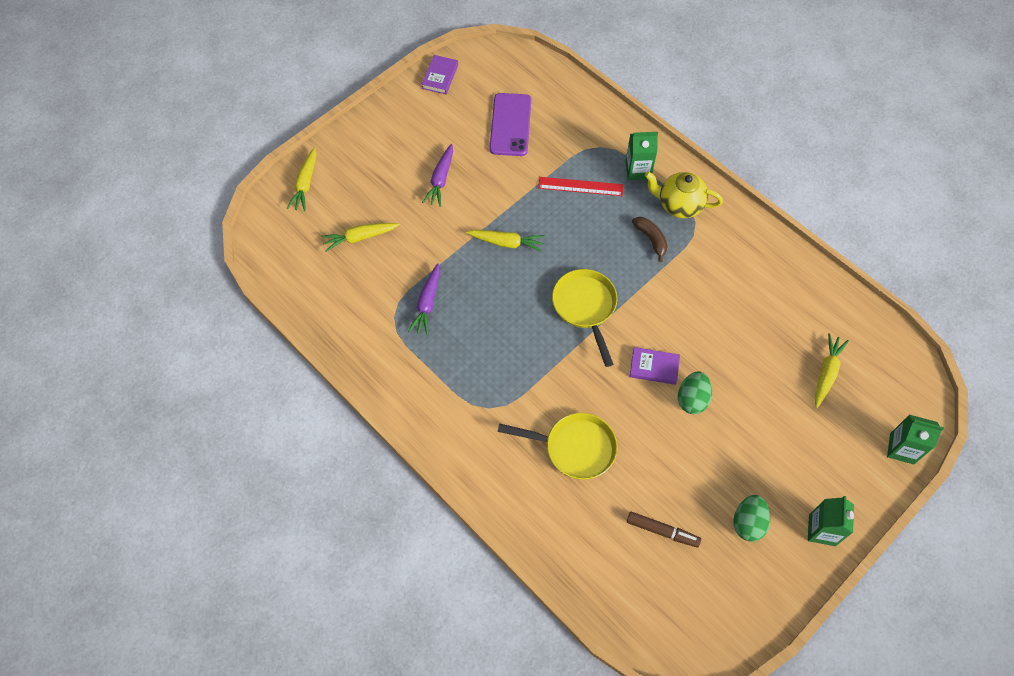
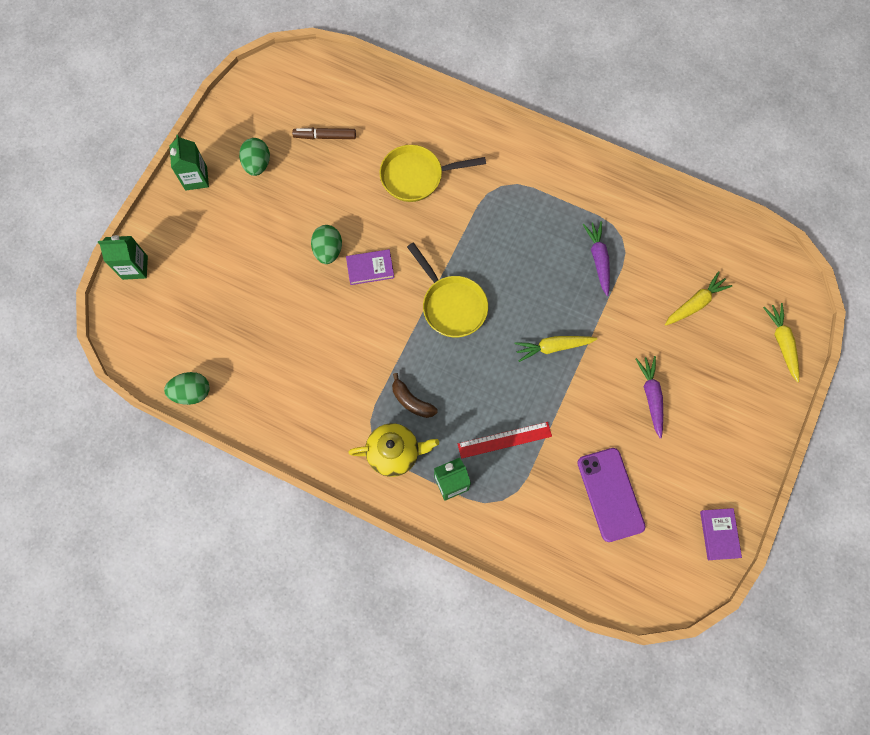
camera: 160 degrees right, 10 degrees up
(826, 373) = (211, 316): yellow carrot -> none
(854, 309) = (192, 392): none -> green egg

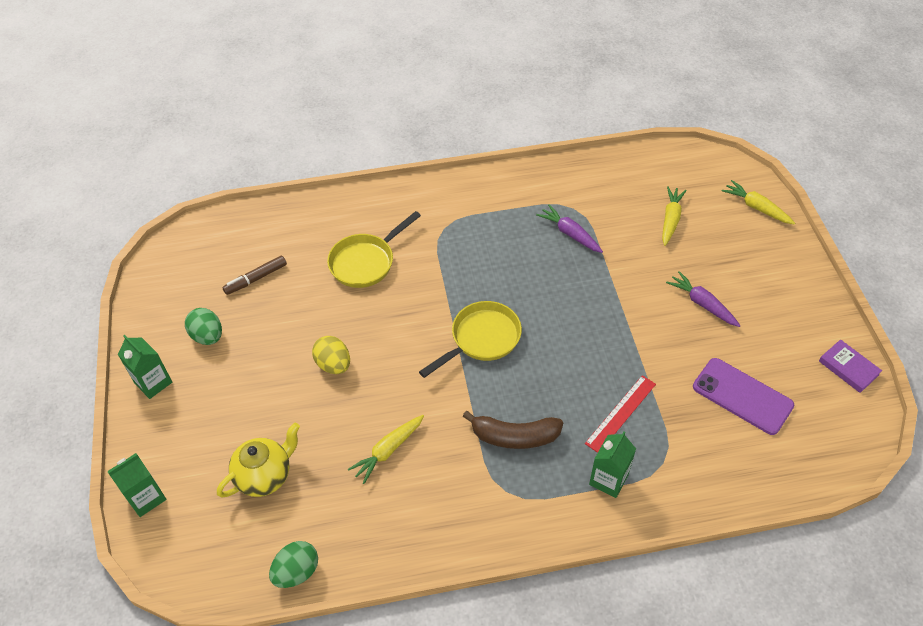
camera: 35 degrees left, 20 degrees down
(328, 250) = (333, 364): green egg -> yellow egg
(370, 268) = (385, 355): purple book -> none
(394, 453) = (537, 490): yellow teapot -> yellow teapot (265, 476)
(411, 401) = (514, 436): brown banana -> brown banana, size x1.51
(451, 305) = (481, 339): yellow pan -> yellow pan turned 60 degrees counterclockwise
(553, 347) = (594, 317): yellow carrot -> yellow carrot (388, 450)

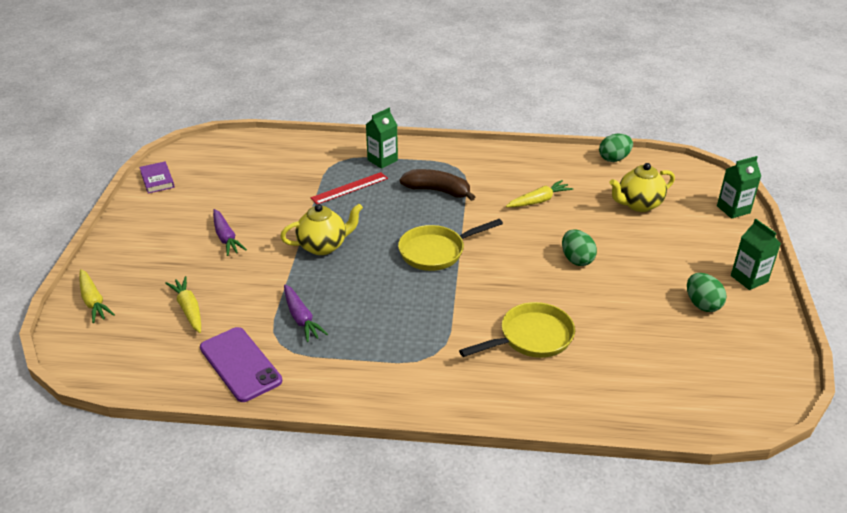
camera: 165 degrees left, 15 degrees down
(256, 279) = (655, 347): brown marker -> none
(333, 364) = (576, 259): yellow egg -> green egg
(598, 317) = (323, 246): none -> yellow teapot
(670, 219) = (189, 309): yellow carrot -> yellow carrot turned 120 degrees clockwise
(742, 396) = (251, 180): purple phone -> purple phone (240, 364)

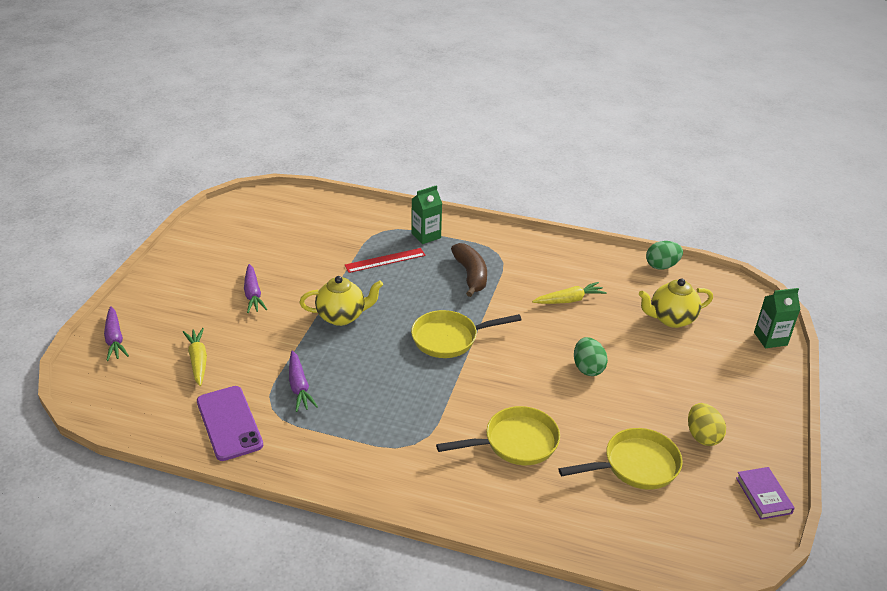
camera: 10 degrees right, 0 degrees up
(93, 301) = (115, 339): yellow carrot -> purple carrot
(157, 180) = (206, 226): purple book -> purple book (763, 495)
(438, 191) = (471, 275): brown banana -> brown banana turned 45 degrees clockwise
(650, 341) = (635, 465): none -> yellow pan
(702, 304) = (702, 436): green egg -> yellow egg
(749, 279) = (762, 416): green carton -> none

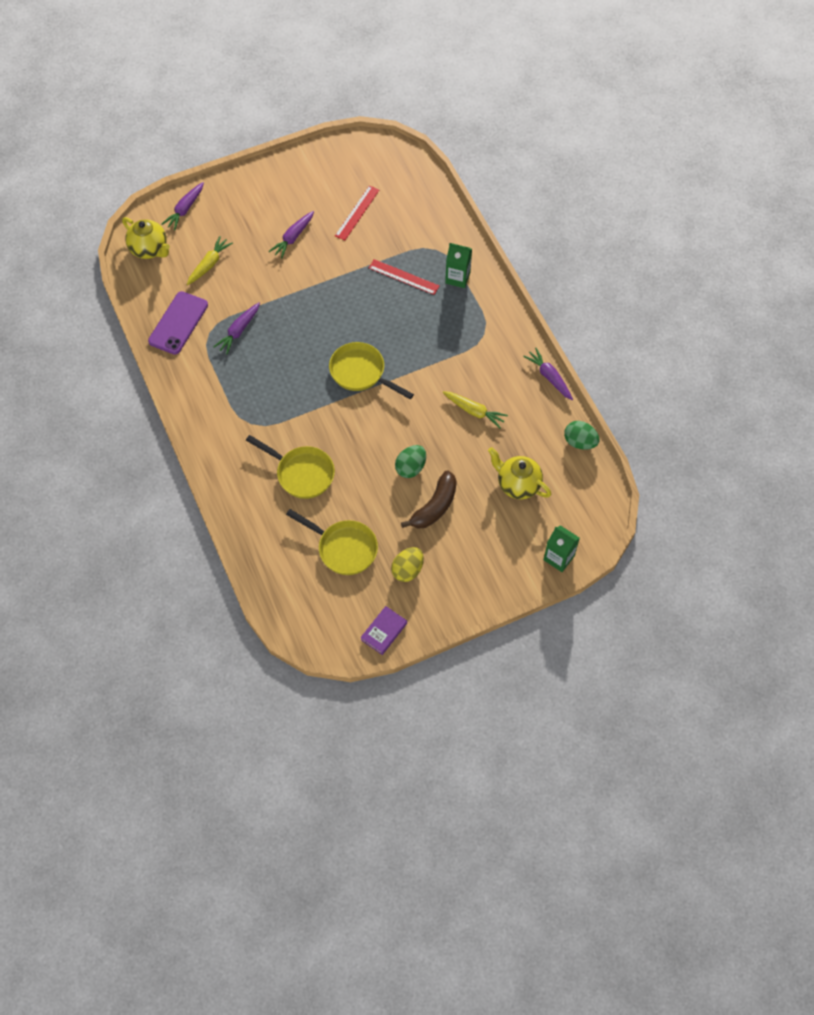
camera: 50 degrees right, 25 degrees up
(285, 247) = (357, 213): none -> red ruler
(342, 316) = (322, 300): yellow teapot -> yellow teapot (149, 249)
(471, 275) = (440, 336): brown banana -> brown banana (434, 507)
(581, 246) = (549, 377): none -> purple carrot

